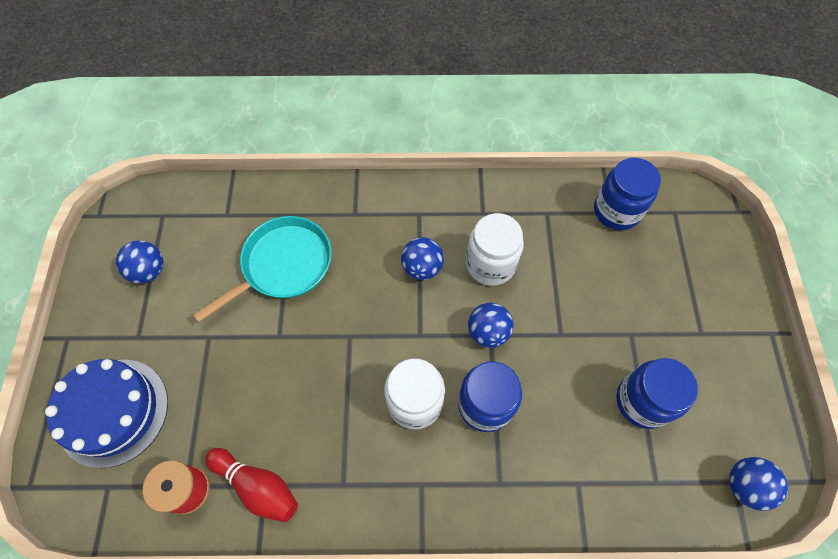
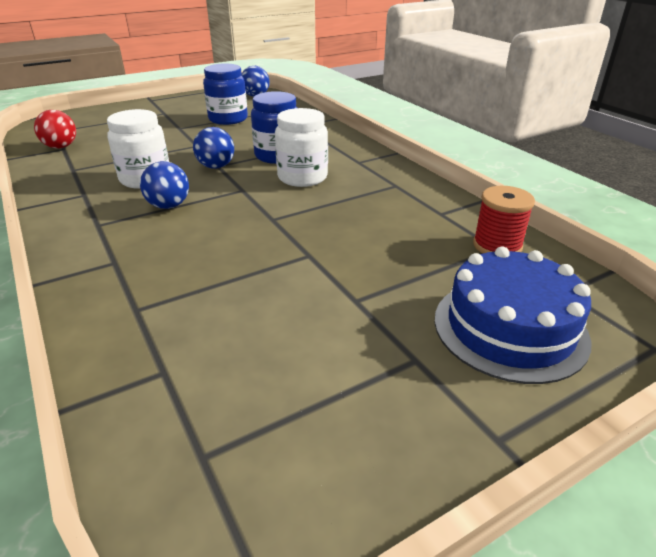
camera: 120 degrees left, 30 degrees down
(149, 271) = (317, 408): blue ball -> none
(257, 486) = (445, 215): red bowling pin -> none
(283, 265) = (219, 285): turquoise pan -> none
(616, 211) = (61, 147): blue jar -> red ball

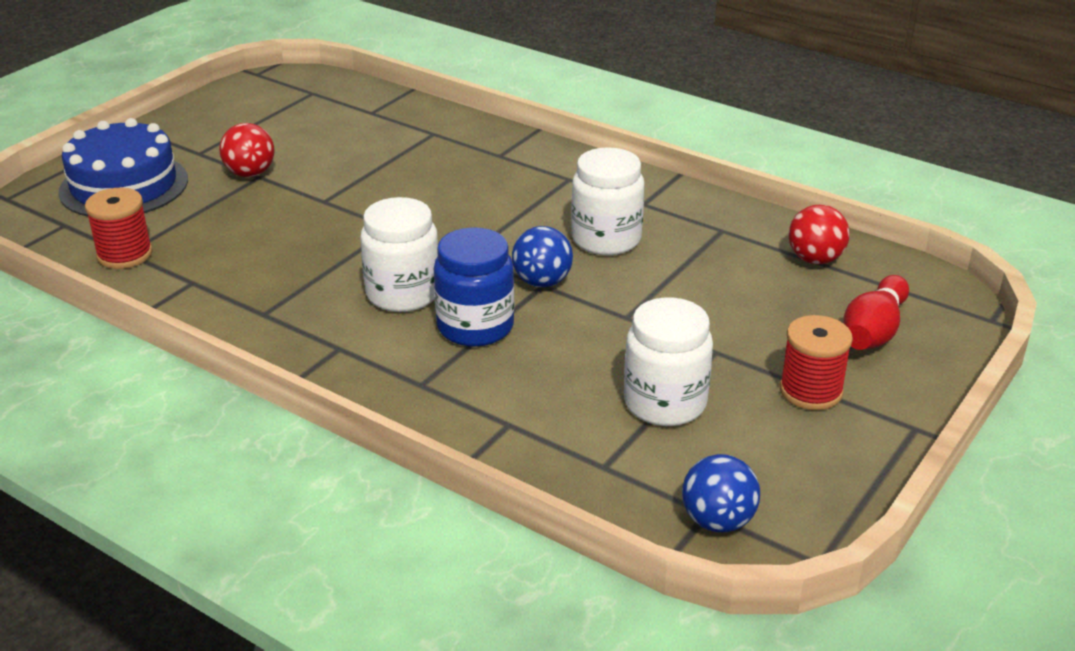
camera: 155 degrees right, 0 degrees up
(102, 121) = (873, 331): none -> red bowling pin
(166, 112) = (811, 391): none -> red spool
(169, 206) = (525, 213): blue ball -> none
(228, 119) = (665, 403): blue jar -> white jar
(363, 306) = (250, 173): none -> red ball

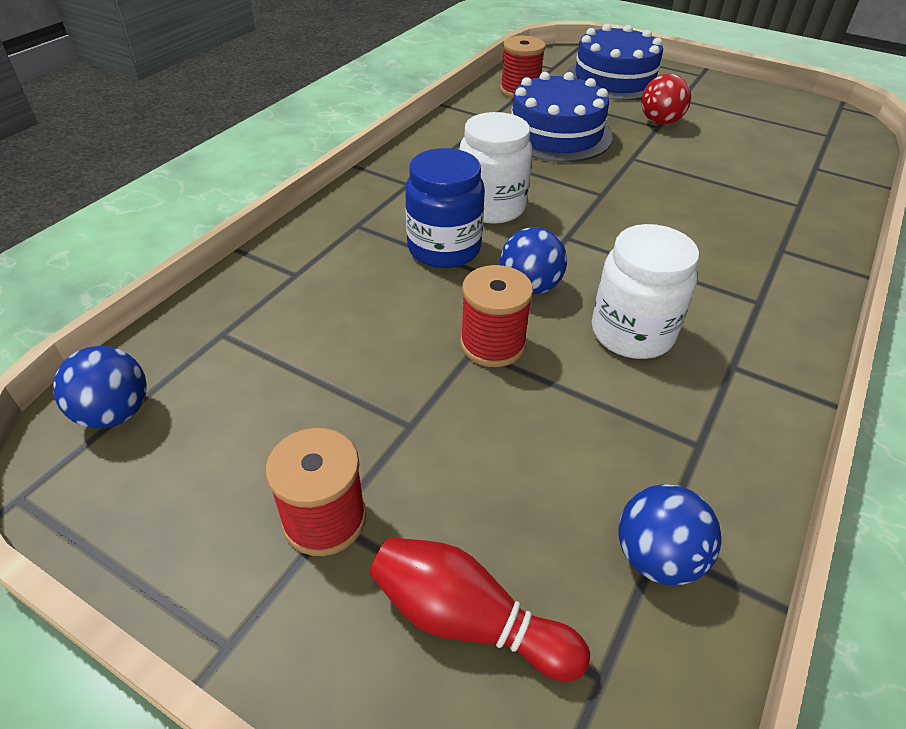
camera: 85 degrees right, 10 degrees up
(254, 240) = (556, 134): none -> blue cake
(620, 307) = (492, 344): none -> red spool
(665, 403) = (314, 378): white jar -> none
(815, 259) = (657, 557): red ball -> blue ball

